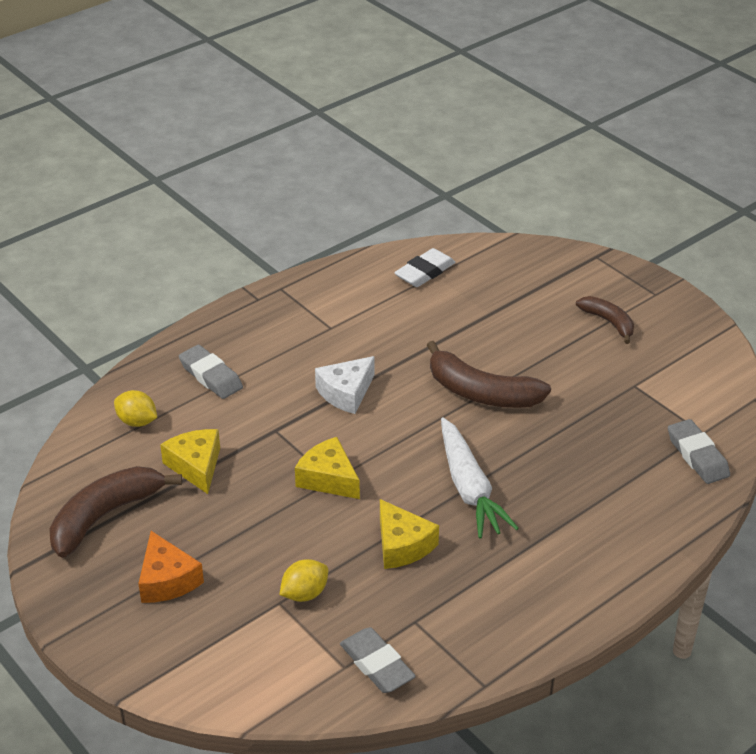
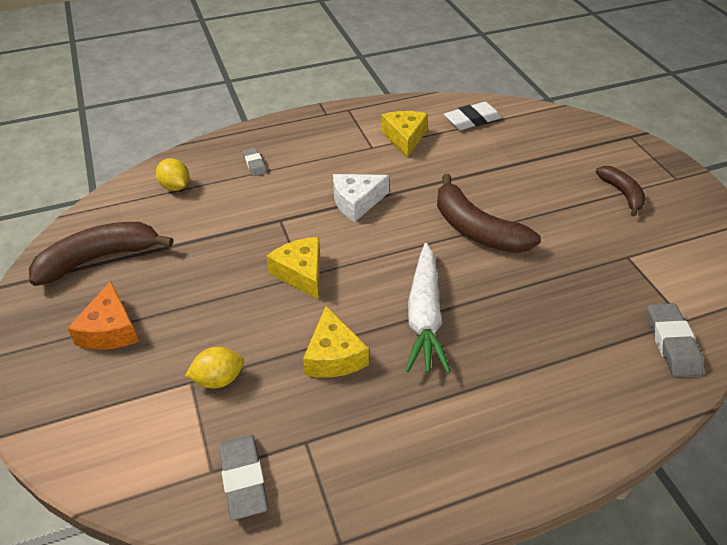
camera: 20 degrees right, 5 degrees up
(196, 466) = (198, 234): yellow cheese -> yellow cheese (405, 138)
(211, 376) = (254, 164): grey eraser -> grey eraser, size x0.60

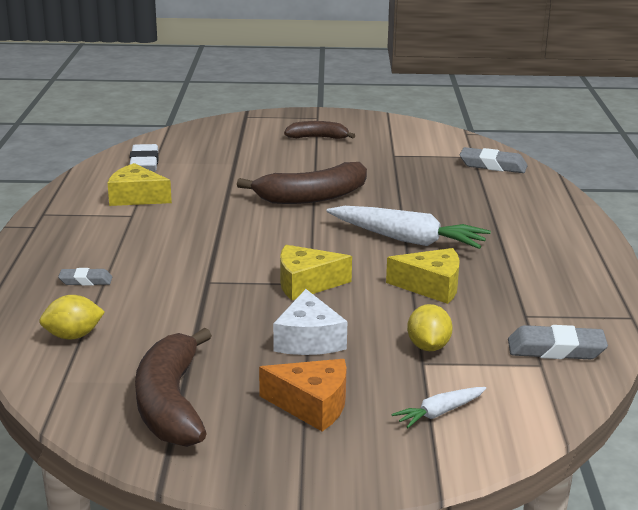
camera: 70 degrees left, 20 degrees down
(112, 411) = (440, 413): none -> white carrot
(356, 202) = (219, 239): white cheese -> white cheese (308, 340)

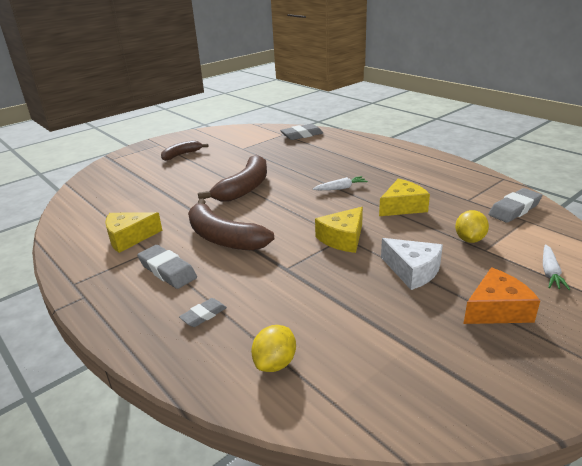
camera: 40 degrees left, 5 degrees up
(118, 237) = (167, 270): none -> grey eraser
(144, 163) = (92, 213): white eraser -> none
(171, 404) = (433, 367): brown banana -> brown banana (223, 238)
(407, 239) = (340, 188): white carrot -> white carrot, size x0.49
(428, 347) = (469, 239): yellow lemon -> yellow lemon turned 60 degrees clockwise

